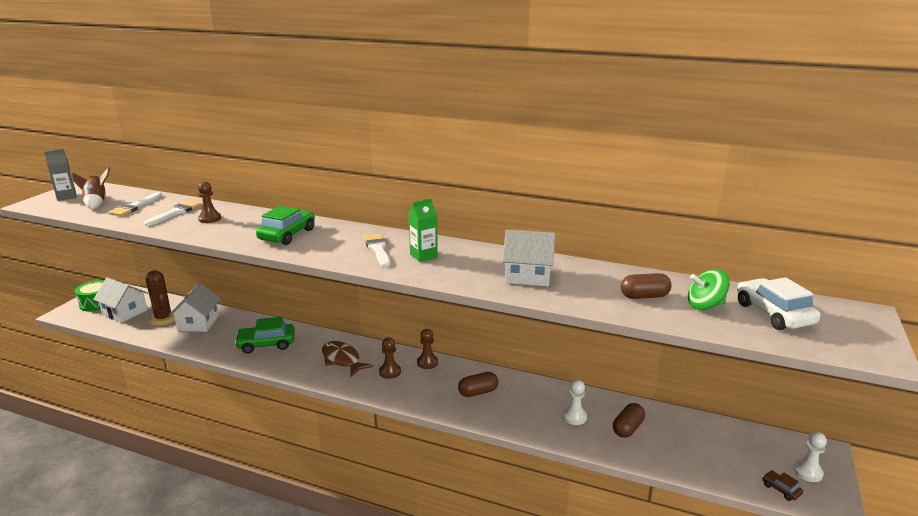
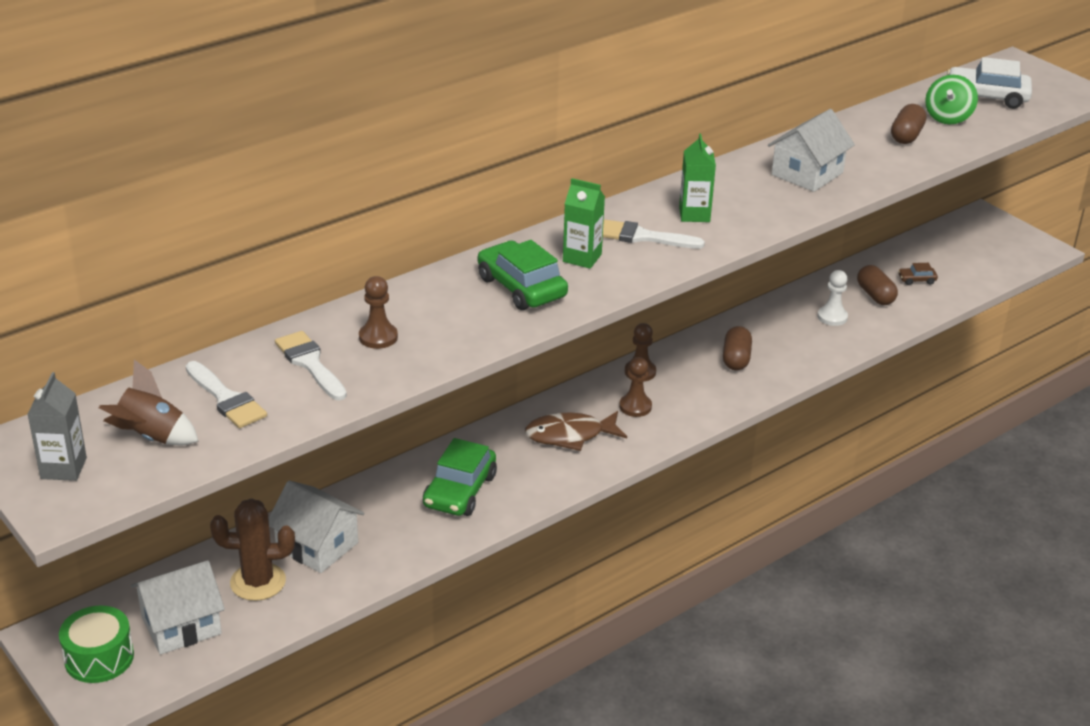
camera: 60 degrees left, 10 degrees up
(335, 240) = (582, 258): none -> green carton
(781, 489) = (1013, 262): brown car -> brown car (916, 280)
(807, 472) = (1001, 238): white pawn -> none

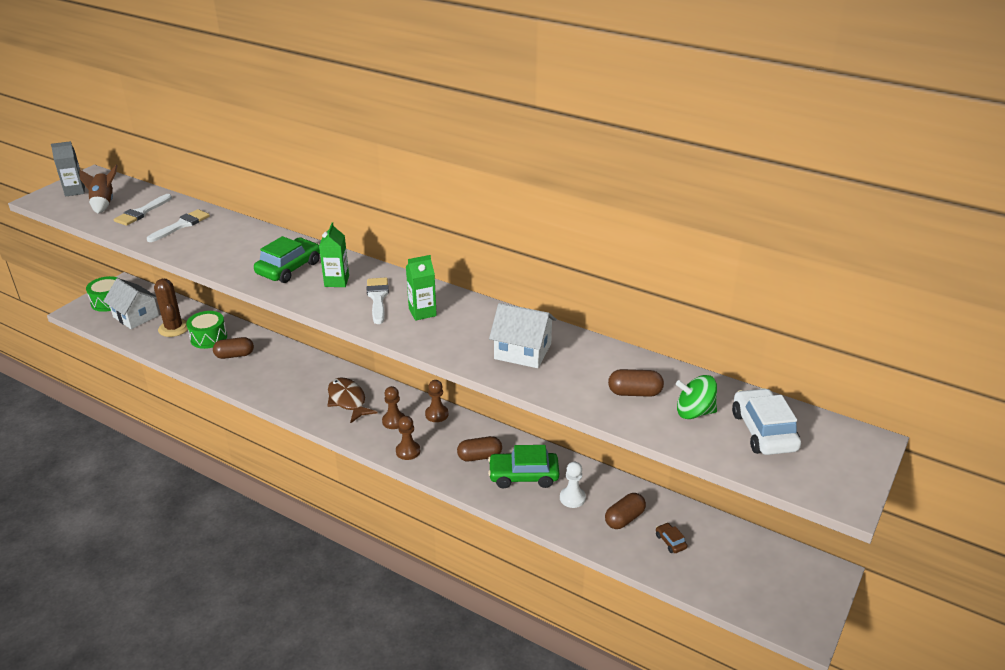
camera: 70 degrees right, 0 degrees up
(317, 546) = (208, 338): white house -> green drum
(378, 337) = (215, 237): brown pawn -> brown pawn (408, 451)
(387, 524) = (234, 355): none -> brown capsule
(459, 491) = (274, 372): green car -> green car (523, 476)

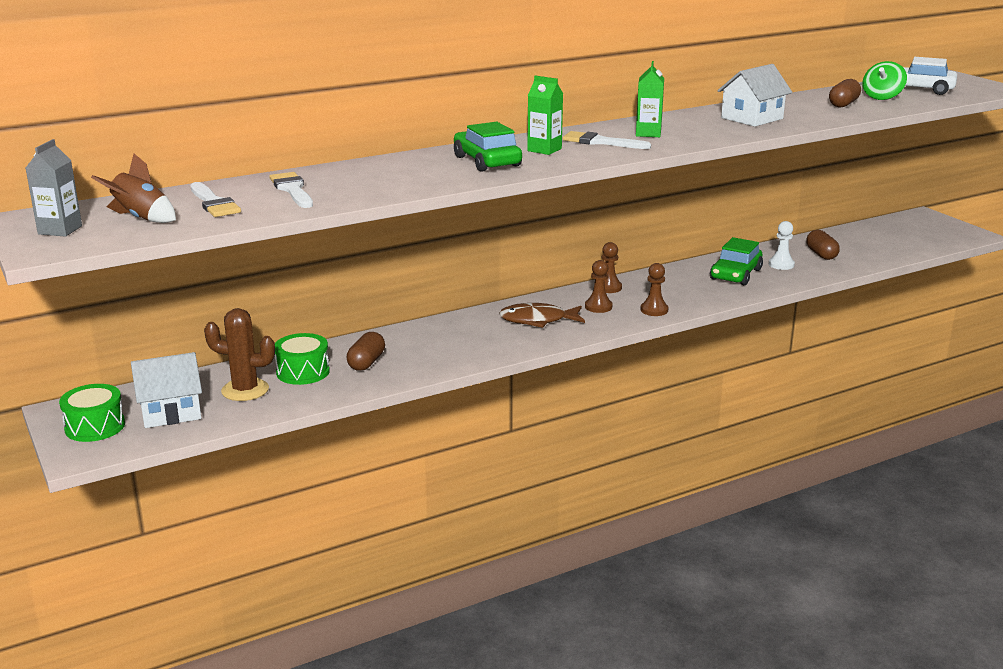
camera: 60 degrees left, 10 degrees down
(479, 456) = (692, 284): brown capsule -> none
(670, 541) = (859, 247): brown car -> none

